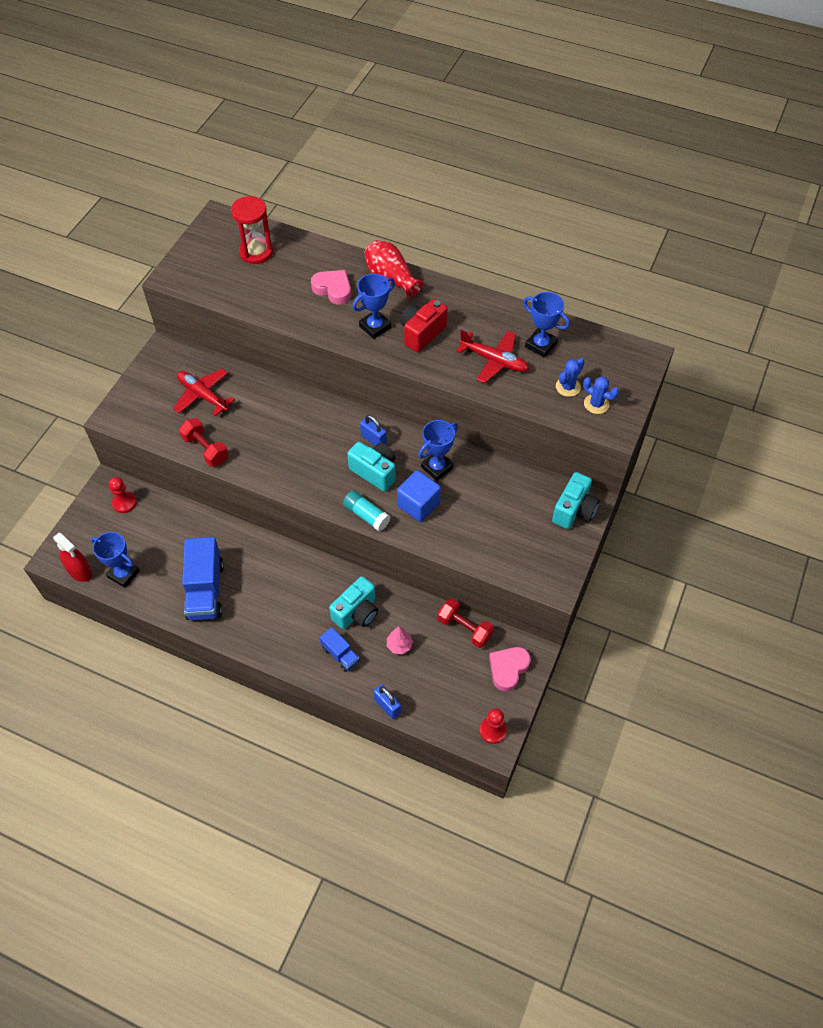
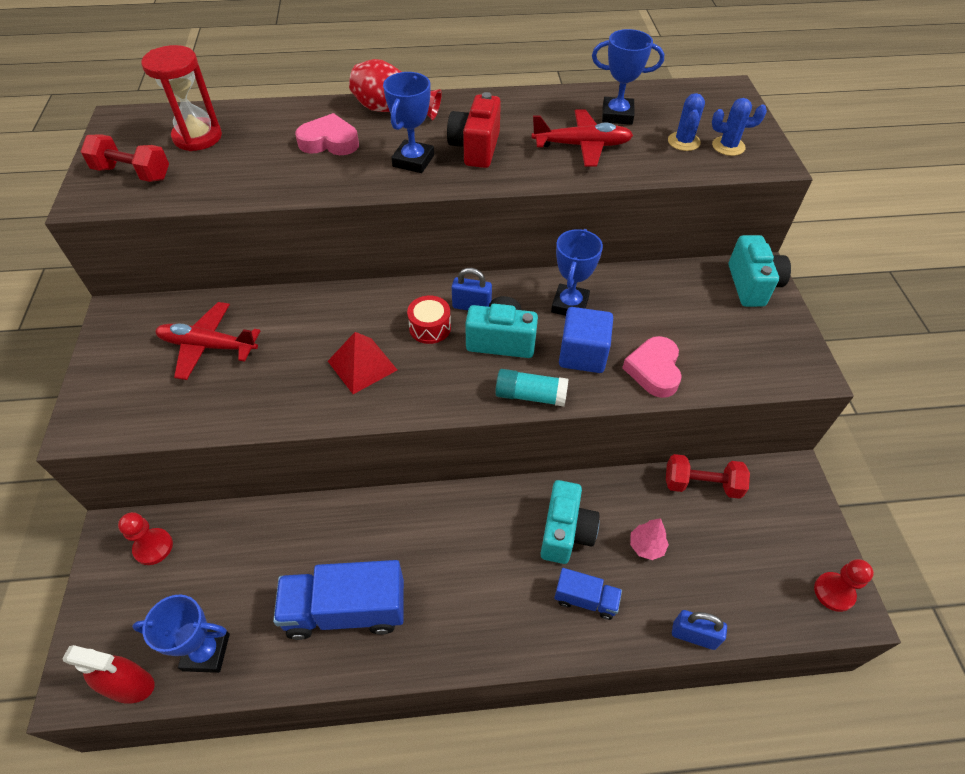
camera: 30 degrees left, 5 degrees down
(205, 449) = (254, 411): red dumbbell -> red dumbbell (132, 173)
(205, 590) = (346, 610): blue truck -> blue truck turned 120 degrees clockwise
(281, 449) = (362, 365): none -> red pyramid
(338, 442) = (430, 327): none -> red drum
(508, 669) = (785, 506): pink heart -> pink heart (654, 370)

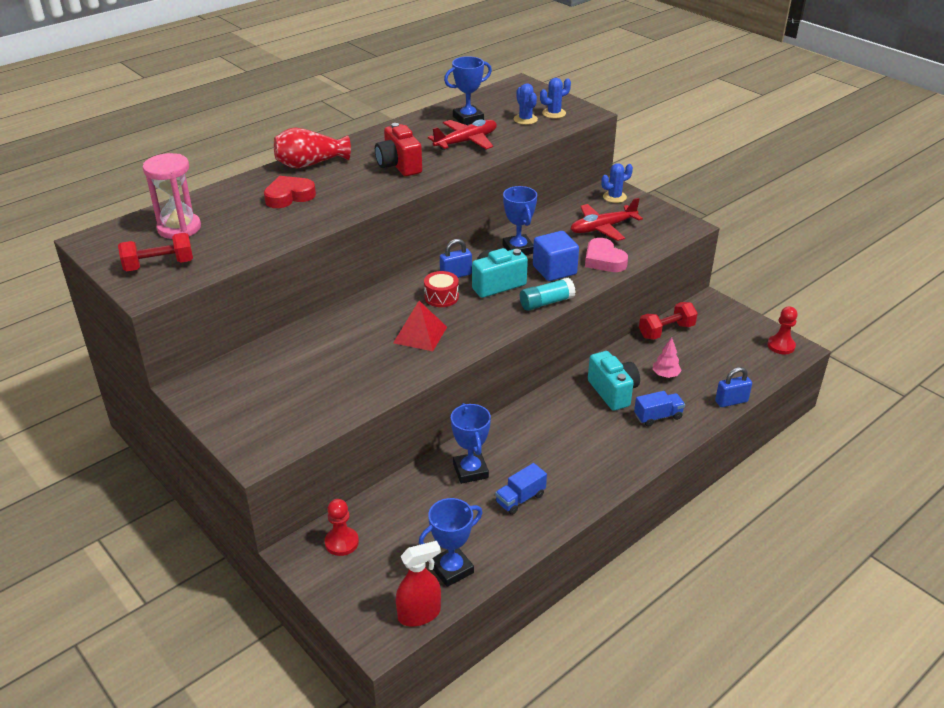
camera: 35 degrees left, 15 degrees down
(197, 137) = (179, 228): red hourglass -> pink hourglass
(208, 346) = (292, 373): red plane -> red plane (602, 228)
(329, 142) = (289, 196): pink heart -> red heart
(346, 610) = (520, 499): blue truck -> blue truck, size x0.53
(413, 161) = (365, 186): blue trophy -> blue trophy (470, 471)
(752, 285) = (614, 197): turquoise camera -> blue cactus

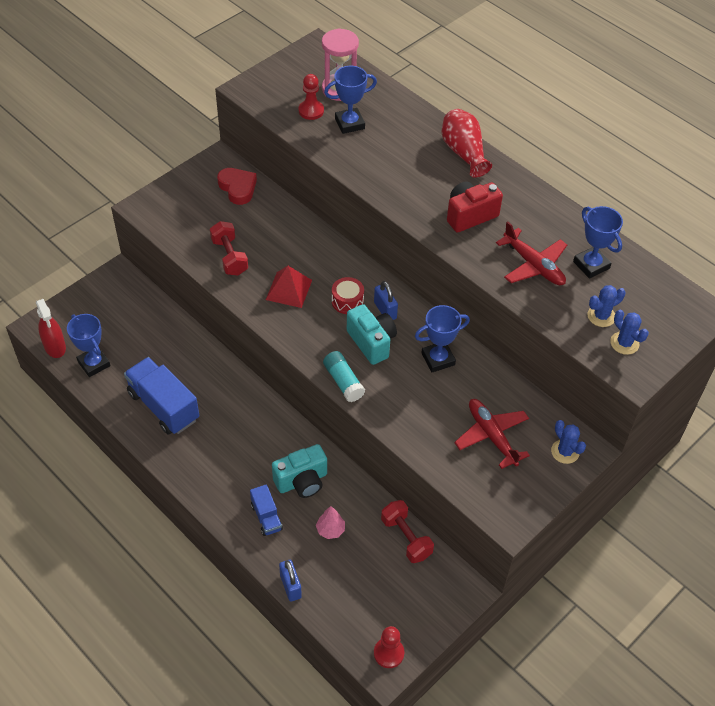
camera: 85 degrees right, 15 degrees up
(159, 265) = (283, 88): red dumbbell -> red dumbbell (229, 257)
(289, 196) = (399, 146): red heart -> red heart (238, 188)
(341, 542) = (125, 297): red pawn -> red pawn (311, 111)
(470, 471) = (197, 371): blue trophy -> blue trophy (349, 123)
(520, 499) = (163, 406): blue truck -> blue truck, size x1.90
(554, 270) = (401, 389): blue cube -> none
(604, 260) = (425, 433): pink heart -> none

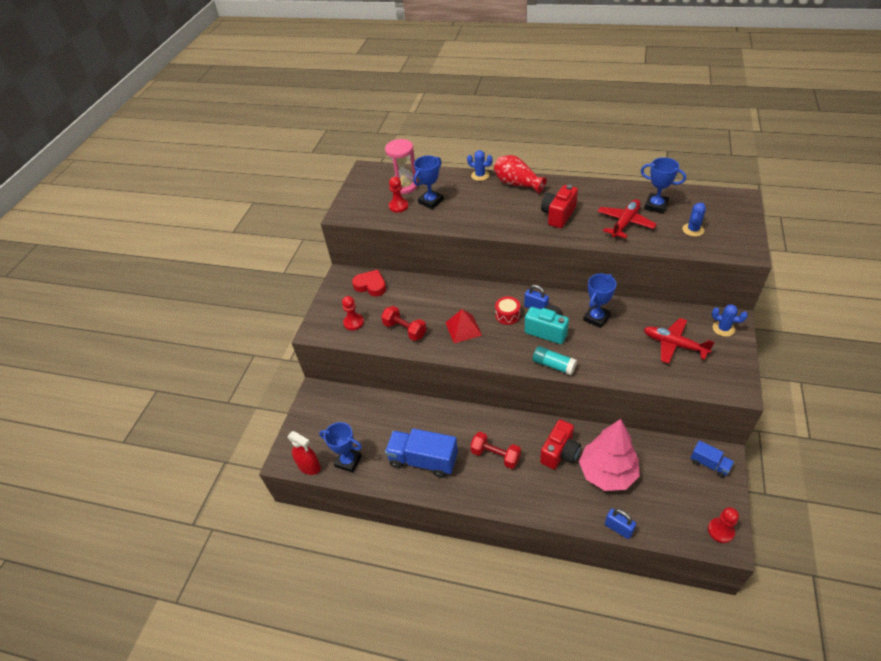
camera: 25 degrees left, 5 degrees down
(186, 220) = (353, 322): none -> red pawn
(266, 517) = (559, 491): blue truck -> blue truck (709, 464)
(302, 481) = (560, 453): turquoise camera -> red camera
(330, 530) = (607, 473): pink tree -> pink tree, size x2.46
(406, 538) = (657, 447): red dumbbell -> red dumbbell (495, 455)
(534, 265) = (625, 223): red plane -> red plane turned 75 degrees counterclockwise
(624, 343) = (722, 237): blue cactus -> blue cactus (480, 175)

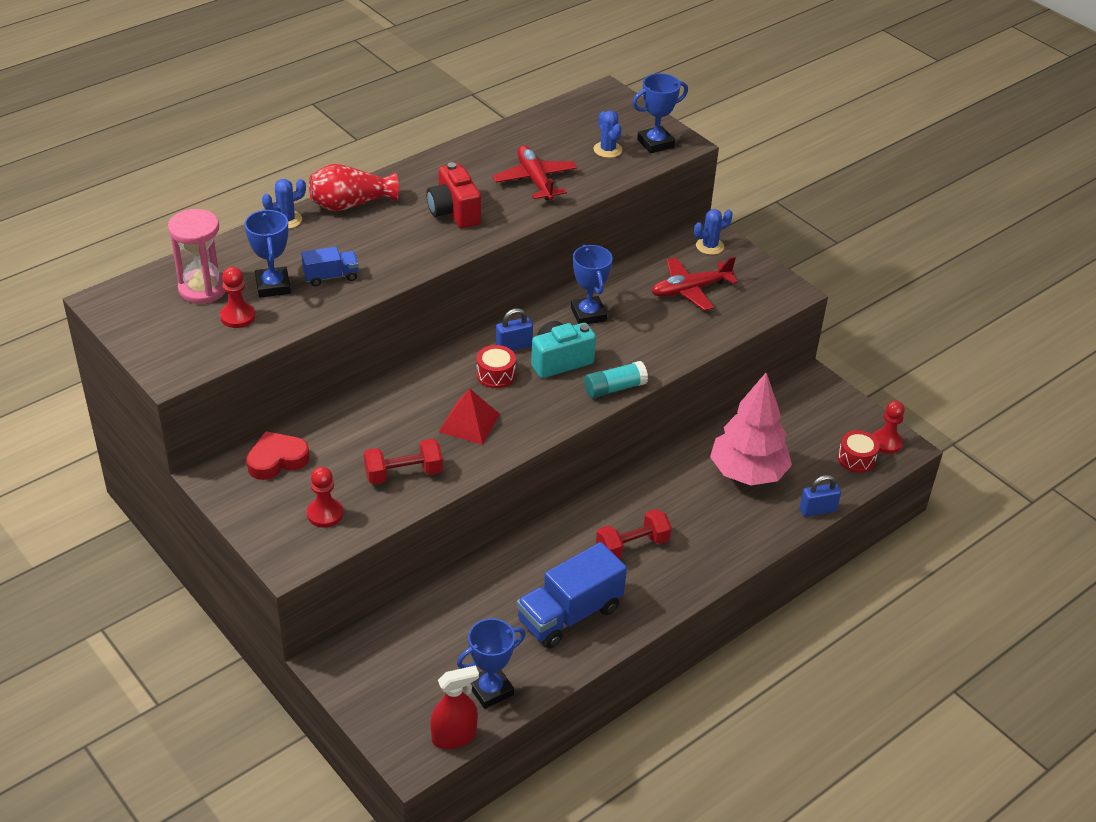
camera: 60 degrees left, 5 degrees down
(560, 453) = (685, 491): red camera -> none
(656, 206) = (539, 145): blue trophy -> blue trophy (655, 143)
(685, 522) = (856, 459): none -> red drum
(709, 464) = (812, 396): blue truck -> blue truck (331, 277)

